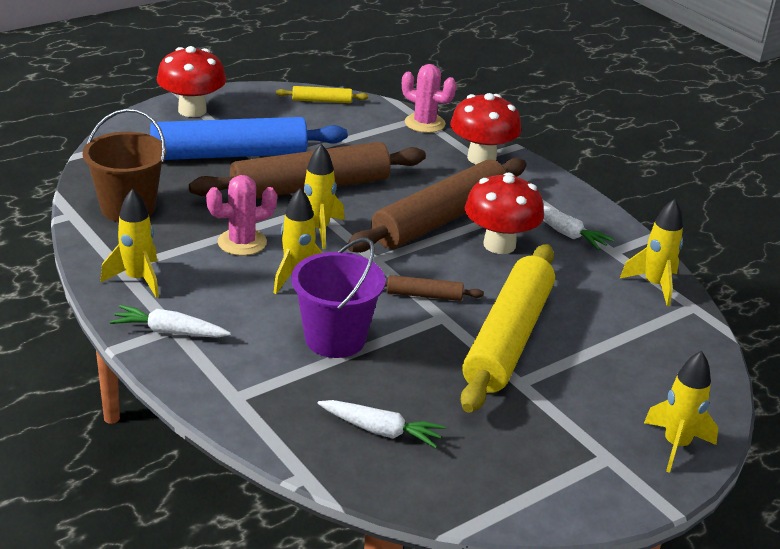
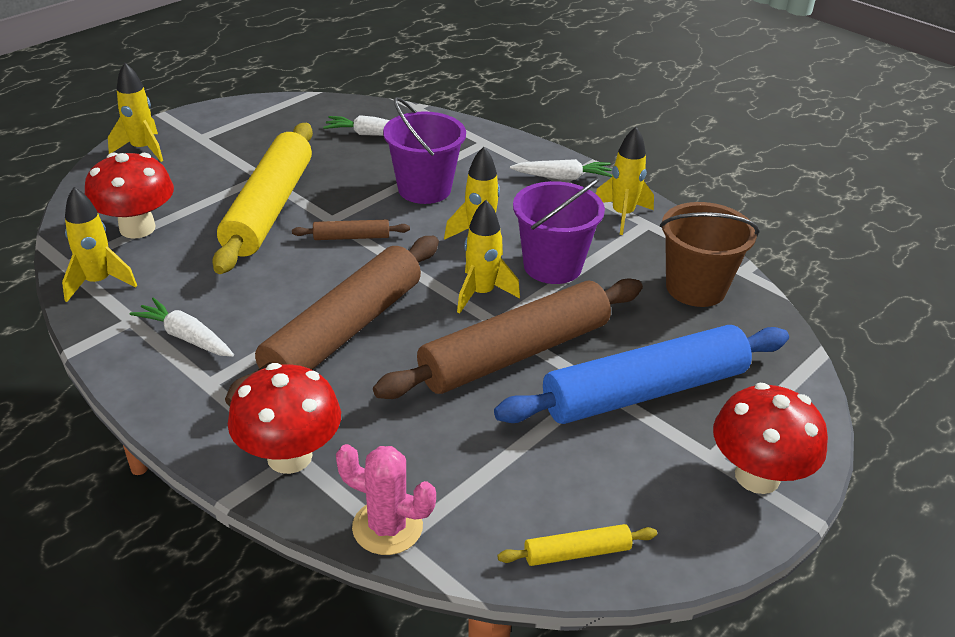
camera: 170 degrees right, 5 degrees up
(242, 242) = (552, 266): pink cactus -> purple bucket
(499, 245) = (271, 307): red mushroom -> red mushroom (137, 228)

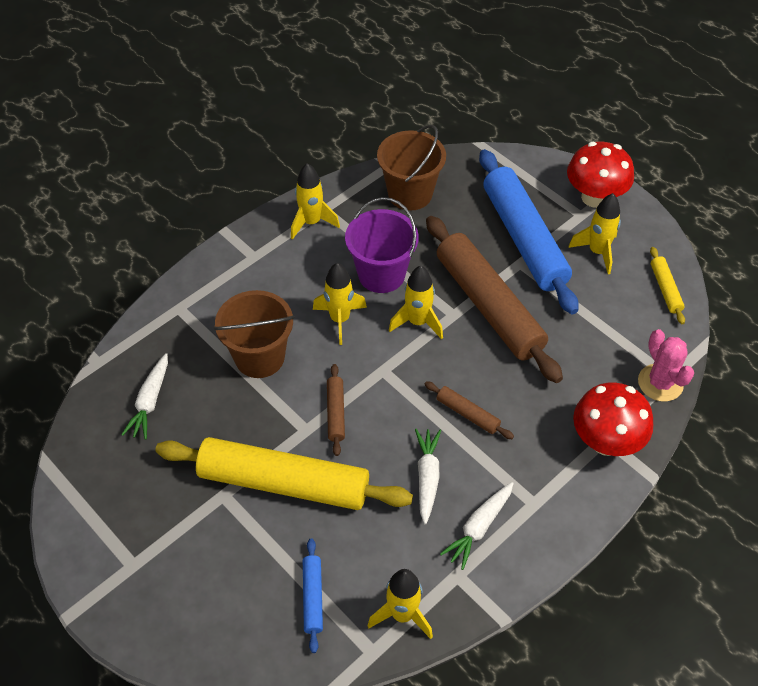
camera: 85 degrees left, 15 degrees up
(137, 228) = (313, 597): red mushroom -> blue rolling pin
(142, 149) = (152, 622): yellow rocket -> yellow rocket (597, 252)
(343, 331) = (467, 414): brown rolling pin -> brown rolling pin, size x0.42
(387, 527) = (660, 383): pink cactus -> pink cactus turned 45 degrees counterclockwise
(424, 189) = (259, 357): purple bucket -> brown bucket
(563, 177) = (249, 255): white carrot -> white carrot (427, 477)

